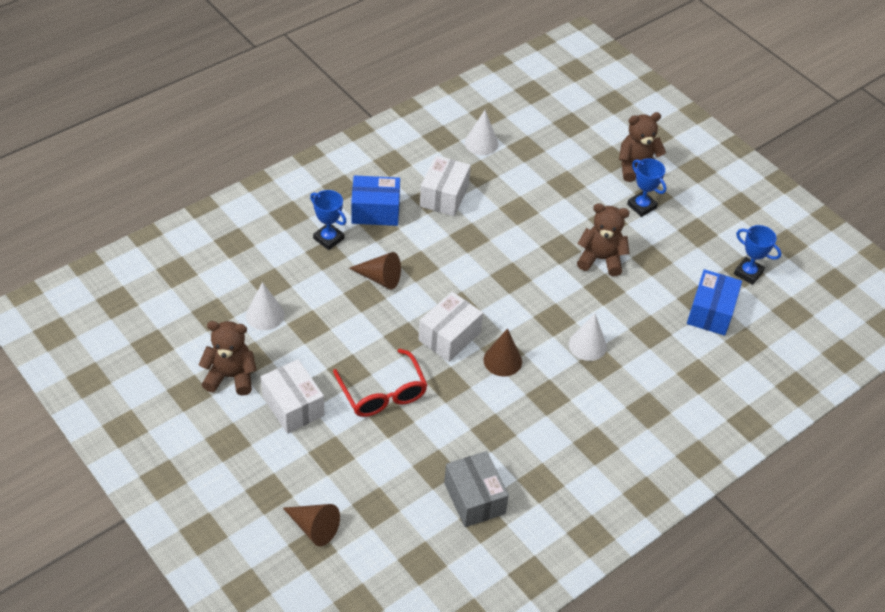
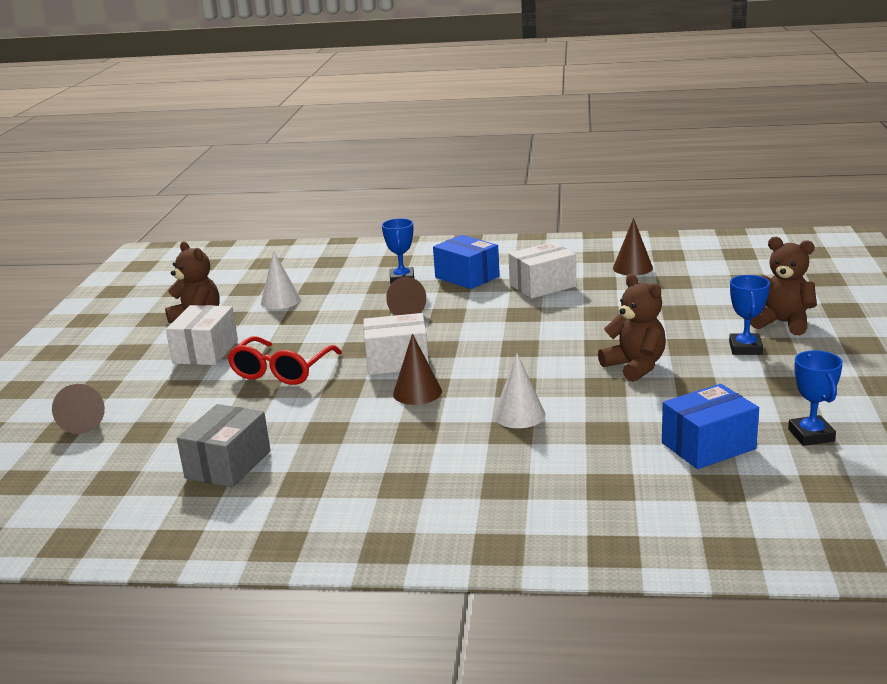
camera: 50 degrees right, 25 degrees down
(481, 143) = (632, 268): white cone -> brown cone

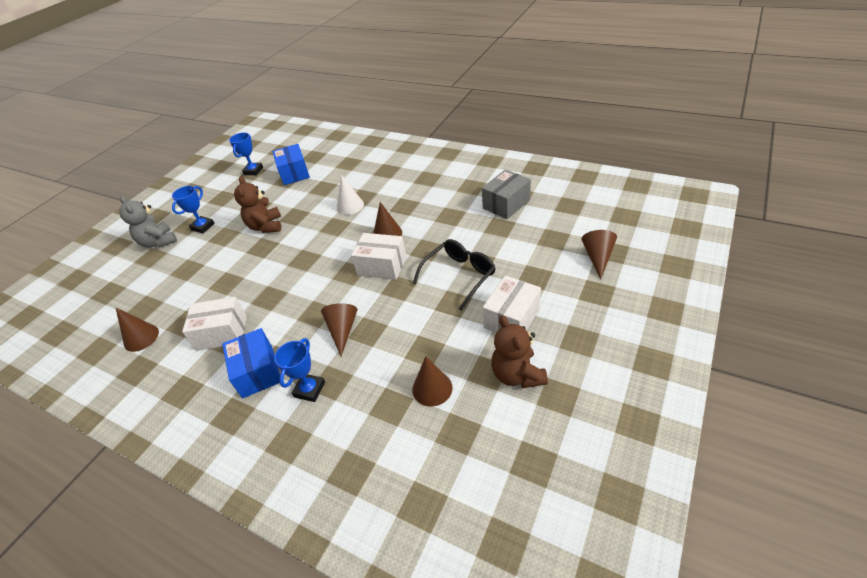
camera: 155 degrees left, 20 degrees up
(280, 301) = (432, 388): white cone -> brown cone
(282, 371) = (459, 276): red glasses -> black glasses
(708, 446) = (294, 173): blue box -> blue box turned 75 degrees clockwise
(782, 323) = (158, 242): brown teddy bear -> grey teddy bear

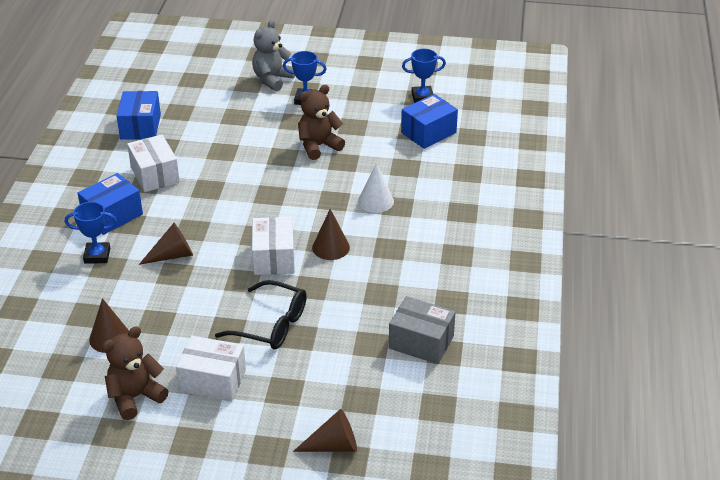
camera: 65 degrees right, 5 degrees down
(141, 337) = (140, 127): brown cone -> blue box

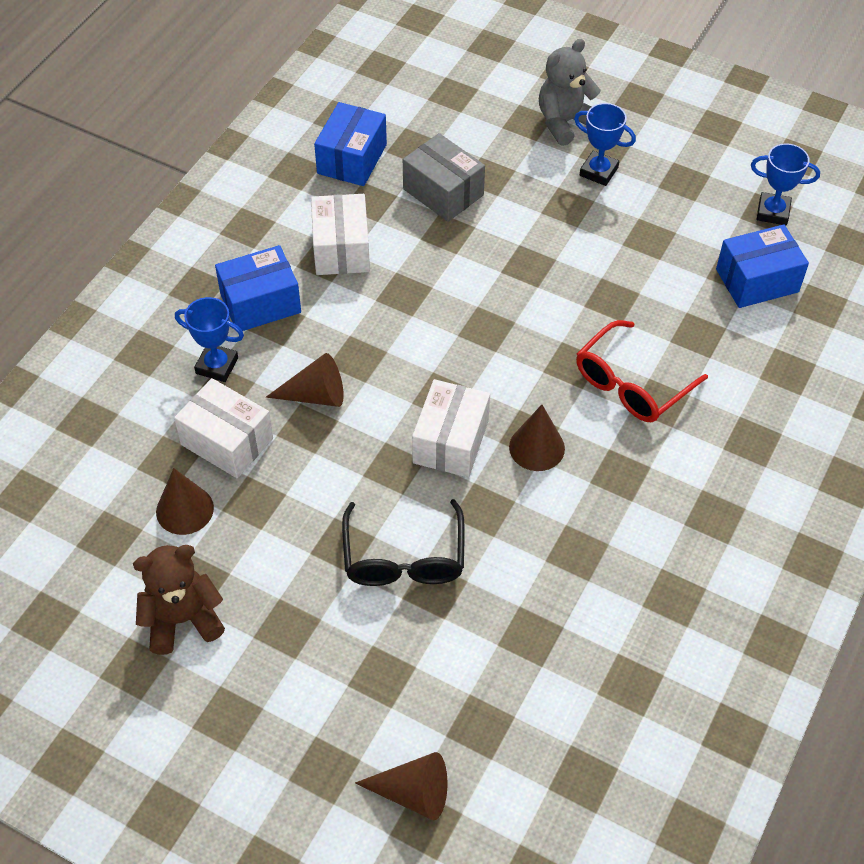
camera: 20 degrees right, 15 degrees up
(213, 381) = (292, 626): white box -> white box (227, 441)
(270, 325) = (404, 557): black glasses -> black glasses turned 45 degrees clockwise
(318, 146) = (586, 261): brown teddy bear -> none
(376, 201) = (632, 383): white cone -> red glasses
(421, 342) = (602, 656): grey box -> grey box (443, 192)

